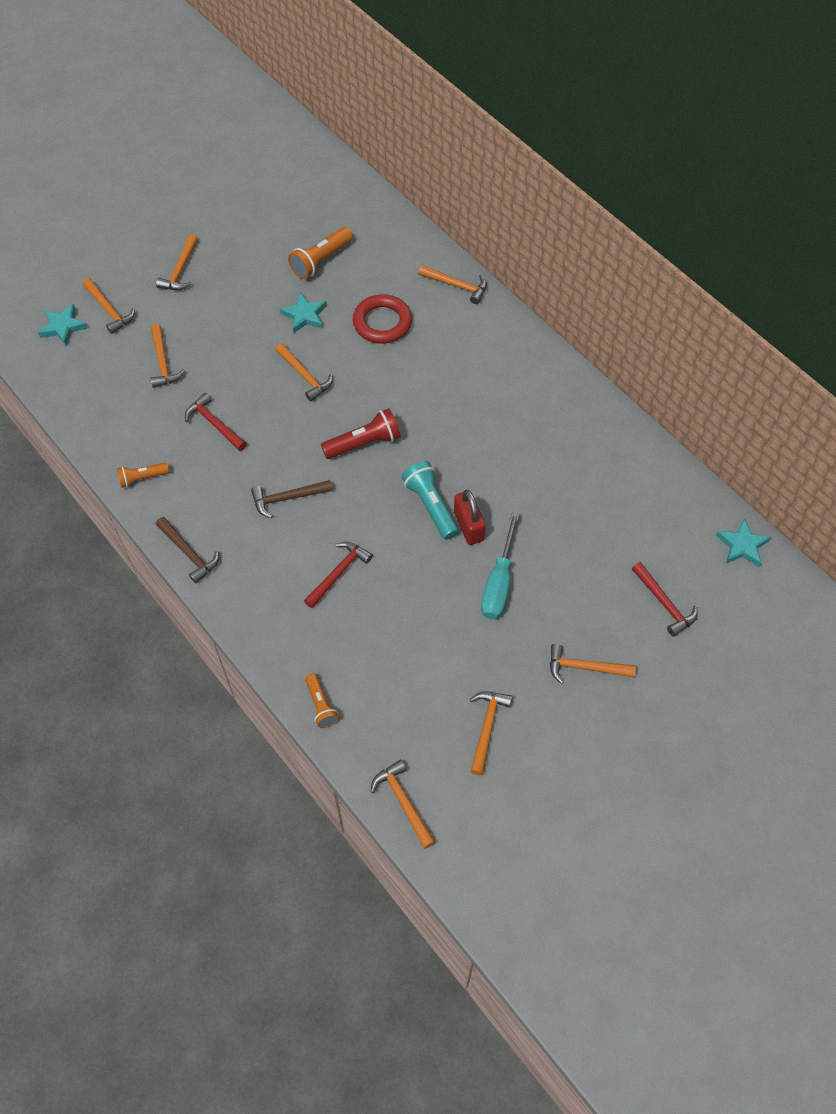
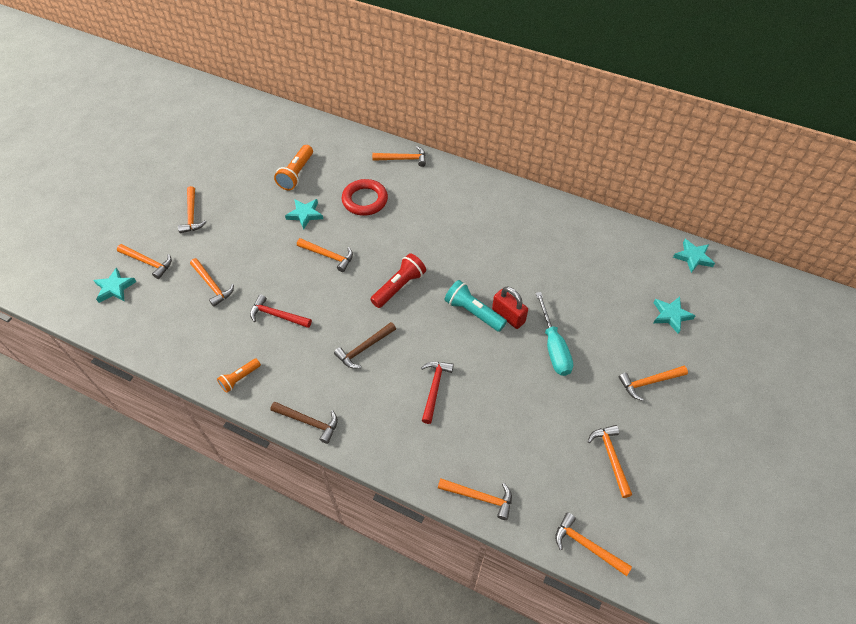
camera: 25 degrees left, 5 degrees down
(321, 705) = (480, 497): orange flashlight -> orange hammer
(664, 603) = (671, 315): red hammer -> turquoise star

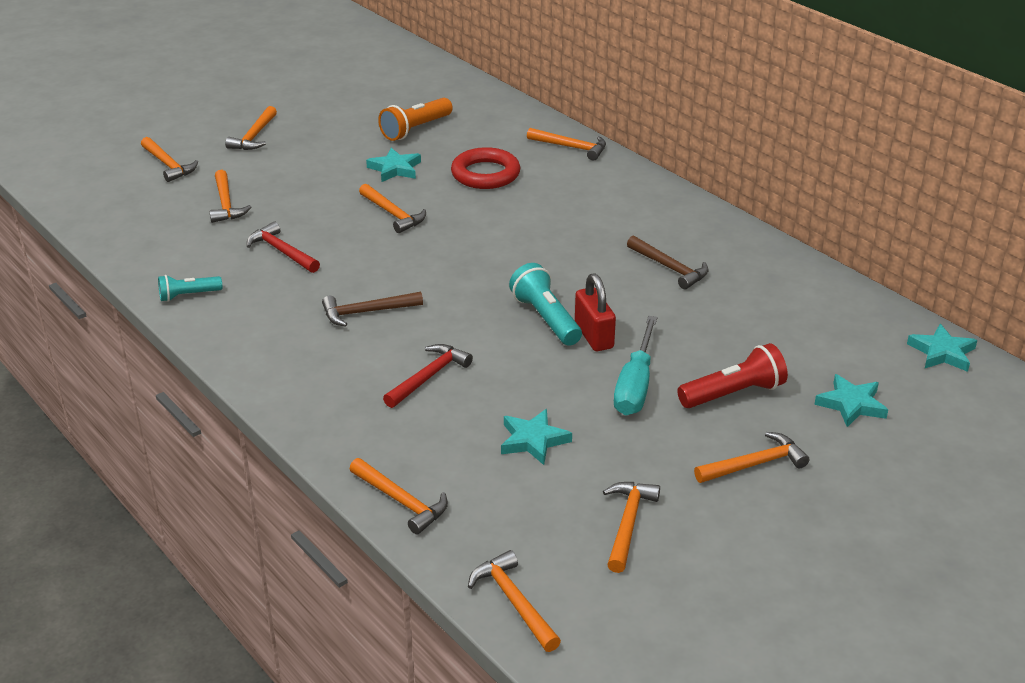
camera: 25 degrees right, 20 degrees down
(115, 288) = (112, 177): turquoise star -> turquoise star (533, 440)
(239, 378) = (188, 295): orange flashlight -> turquoise flashlight
(308, 422) = (238, 359): brown hammer -> brown hammer (670, 268)
(399, 287) = (463, 267): red flashlight -> red flashlight (733, 393)
(649, 382) = (755, 464): orange hammer -> orange hammer turned 150 degrees clockwise

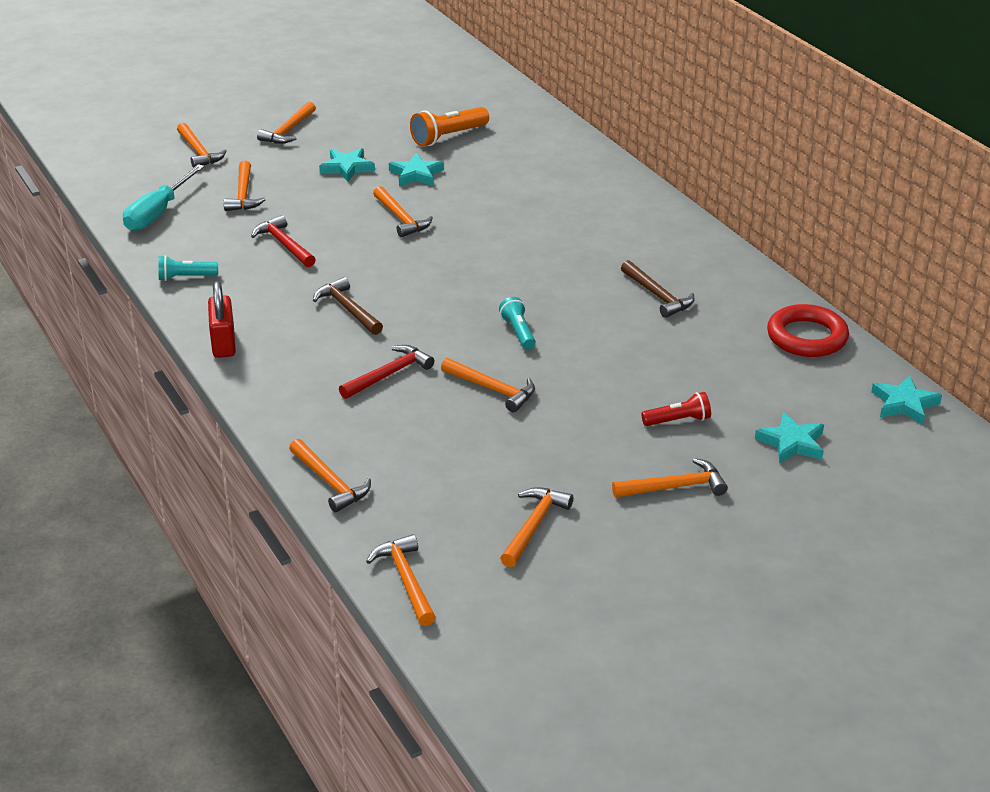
camera: 10 degrees right, 0 degrees up
(366, 312) = (348, 309): brown hammer -> brown hammer turned 60 degrees clockwise
(485, 174) = (504, 187): red ring -> red ring (807, 337)
(533, 440) = (469, 442): turquoise star -> turquoise star (347, 168)
(546, 318) = (518, 332): turquoise flashlight -> turquoise flashlight, size x0.63
(571, 147) = (599, 168): orange hammer -> orange hammer (492, 389)
(594, 336) = (560, 353): red padlock -> red padlock (223, 343)
(635, 385) = (584, 402): turquoise screwdriver -> turquoise screwdriver (158, 213)
(733, 393) = (678, 420): red flashlight -> red flashlight, size x0.63

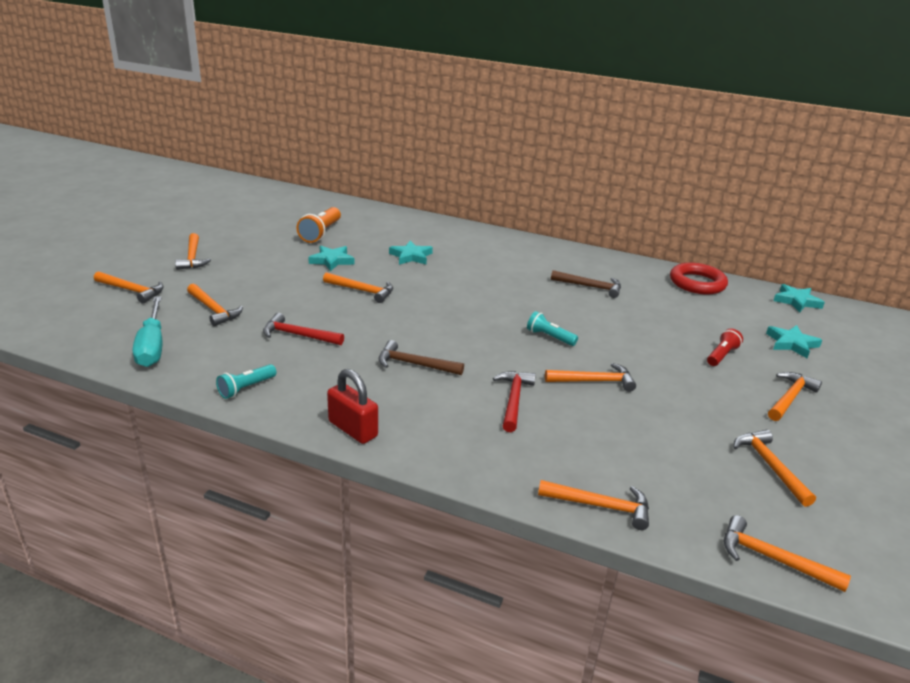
camera: 40 degrees left, 5 degrees down
(347, 168) = (274, 270): turquoise star -> turquoise star (411, 256)

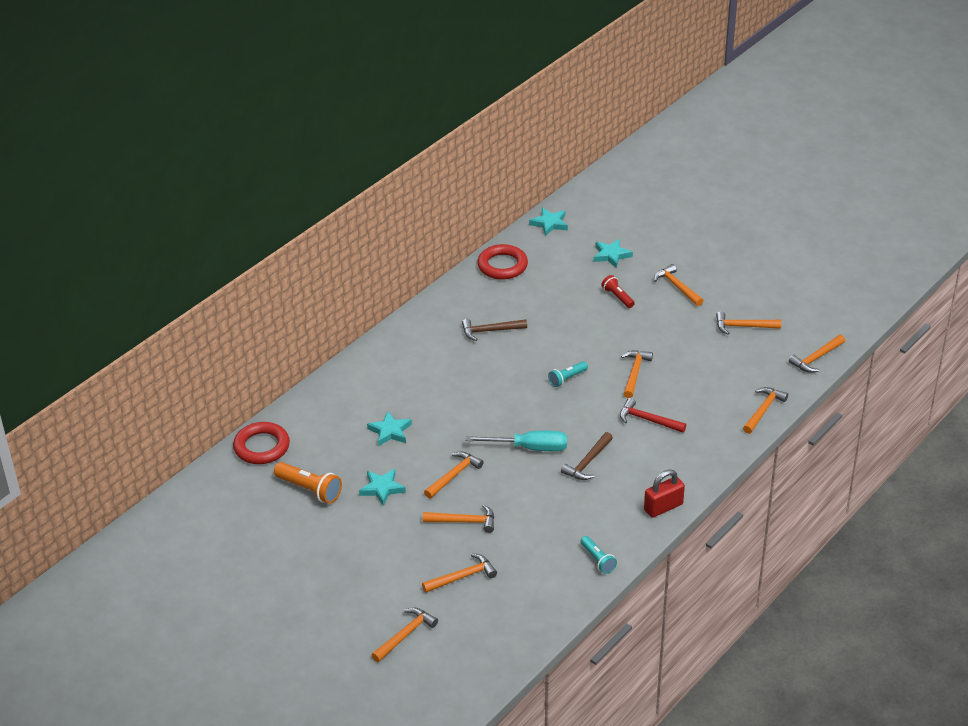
camera: 70 degrees left, 10 degrees up
(152, 346) = (517, 616): turquoise screwdriver -> turquoise screwdriver (529, 448)
(192, 257) = (340, 591): orange hammer -> orange hammer (464, 521)
(298, 335) = (524, 524): red hammer -> none
(367, 212) = (262, 447): none -> red ring
(590, 287) = (490, 331): brown hammer -> brown hammer turned 135 degrees counterclockwise

